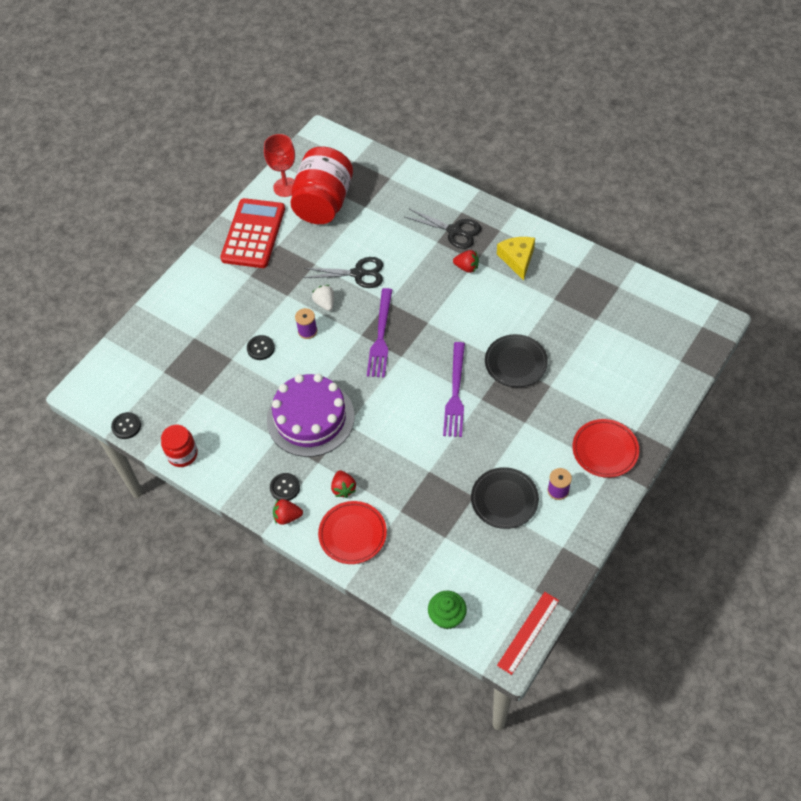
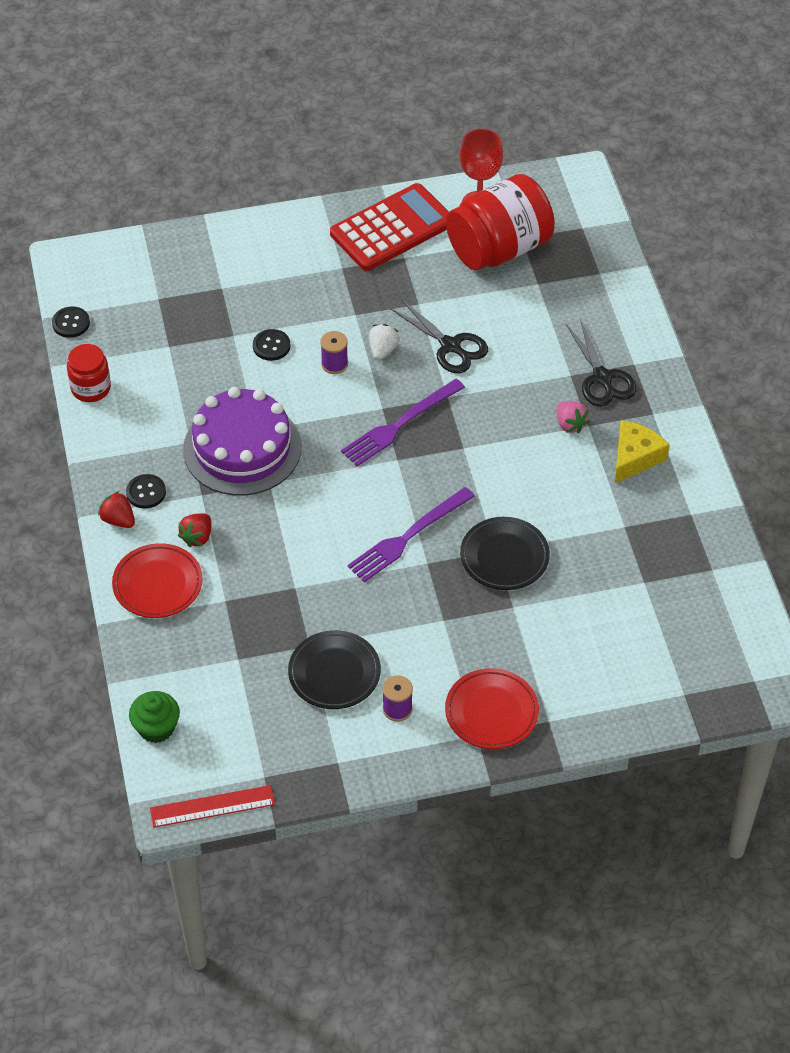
camera: 40 degrees right, 5 degrees down
(467, 267) = (570, 424): red strawberry -> pink strawberry

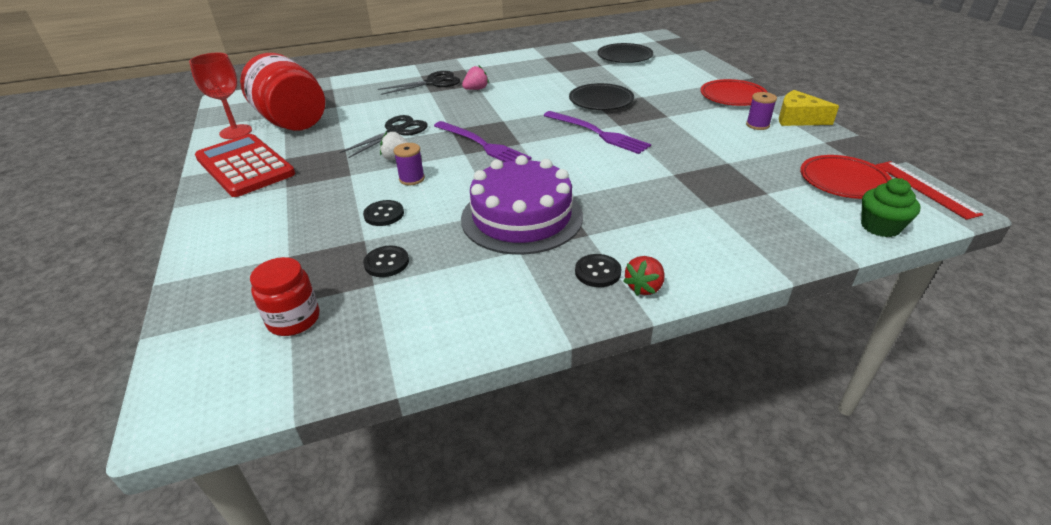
camera: 95 degrees left, 15 degrees down
(71, 323) = (314, 384): black button -> black button (386, 263)
(91, 388) = (440, 343): red jar -> red jar (294, 319)
(158, 584) = (715, 248): red plate -> red plate (843, 181)
(197, 537) = (643, 230): red strawberry -> none
(334, 673) = (746, 150): black plate -> black plate (624, 57)
(635, 457) = (502, 71): yellow cheese -> yellow cheese (798, 119)

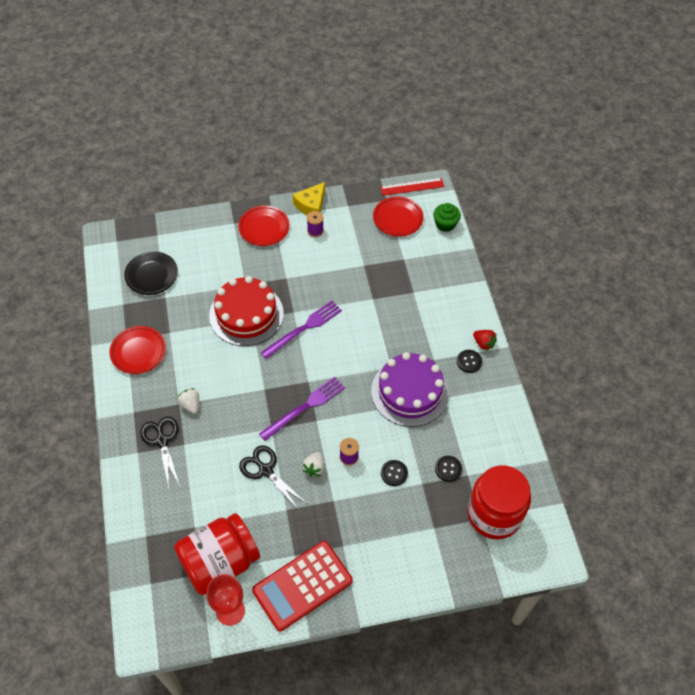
camera: 85 degrees left, 20 degrees up
(294, 319) = (494, 514): red jar -> red jar, size x1.90
(476, 89) = (191, 405): pink strawberry -> white strawberry
(532, 62) = (138, 352): none -> red plate
(601, 101) = (246, 314): black plate -> red cake

